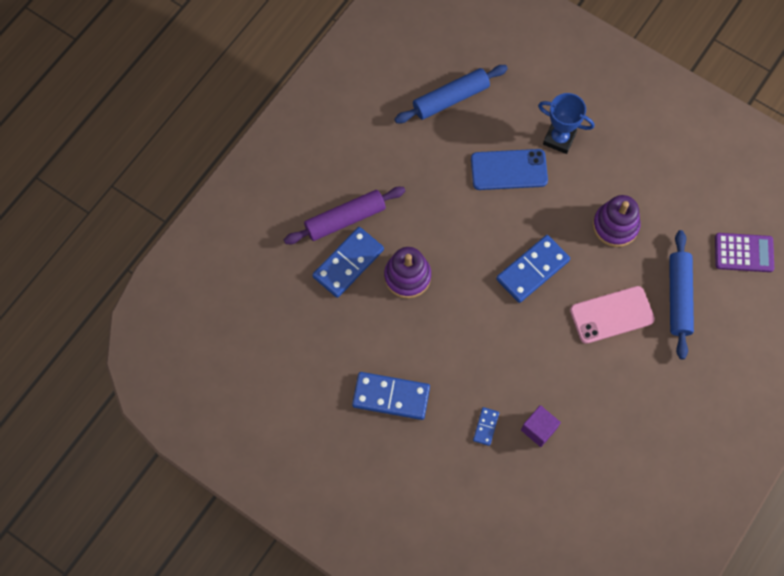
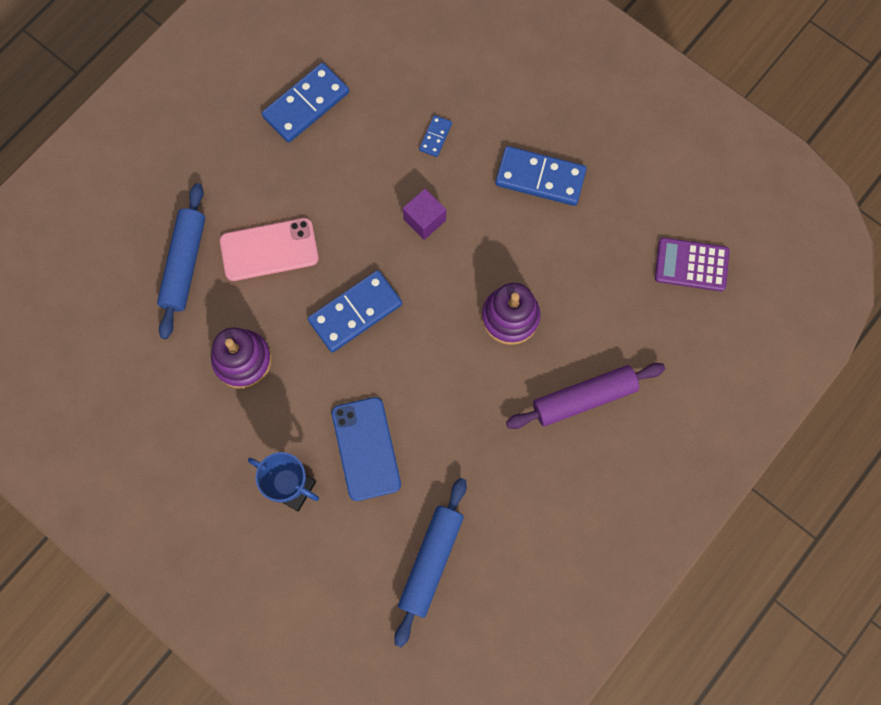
camera: 175 degrees left, 5 degrees up
(348, 263) = (582, 340): blue domino -> blue domino (306, 104)
(451, 98) = (431, 561): blue rolling pin -> blue rolling pin turned 45 degrees counterclockwise
(509, 170) = (366, 448): blue phone -> blue phone turned 75 degrees clockwise
(539, 429) = (376, 130): purple cube -> purple cube (424, 220)
(743, 253) = (91, 312): purple calculator -> purple calculator (691, 265)

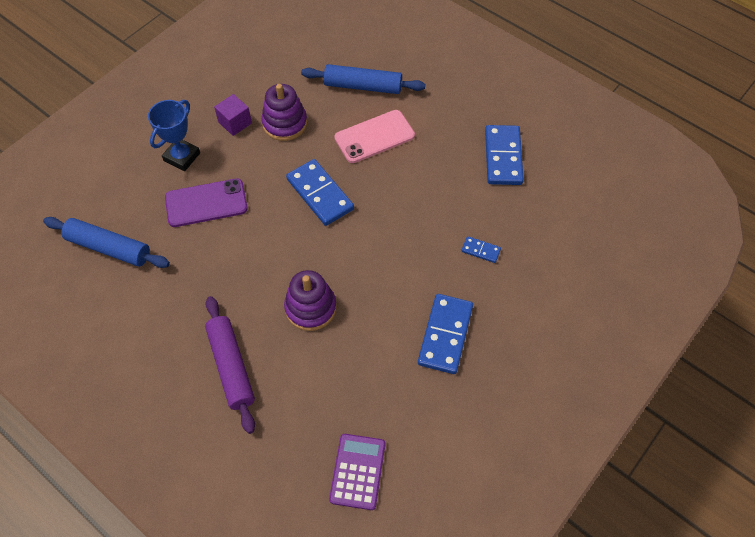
camera: 90 degrees right, 15 degrees down
(269, 249) = (374, 137): pink phone -> pink phone turned 75 degrees clockwise
(306, 104) = (503, 157): blue domino -> blue domino turned 45 degrees clockwise
(366, 448) = (206, 203): blue phone -> purple phone
(424, 220) = (402, 242): purple cube -> purple cube (235, 123)

